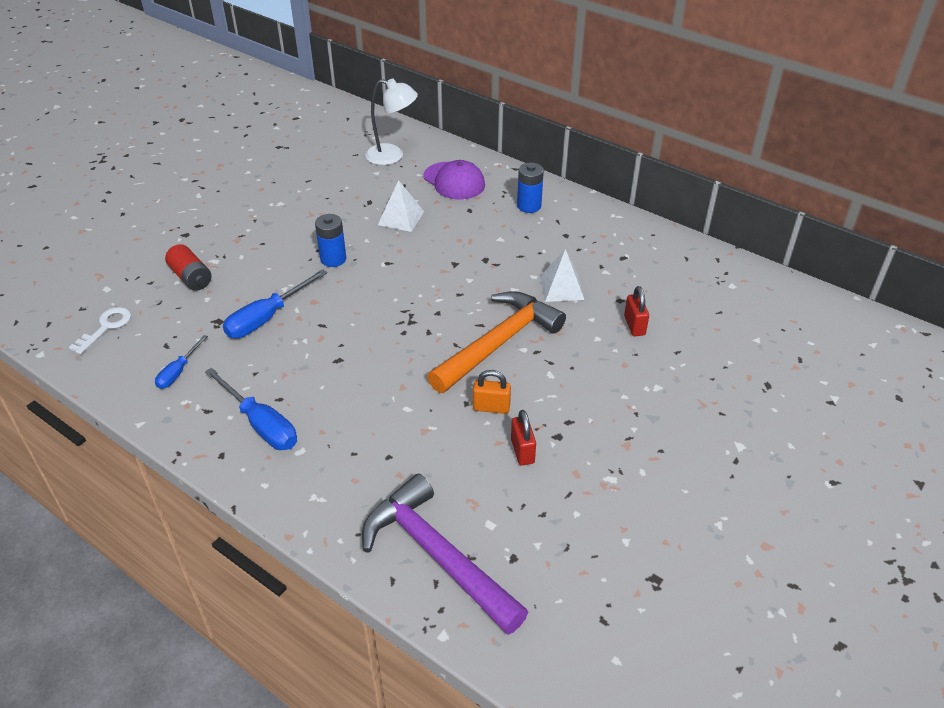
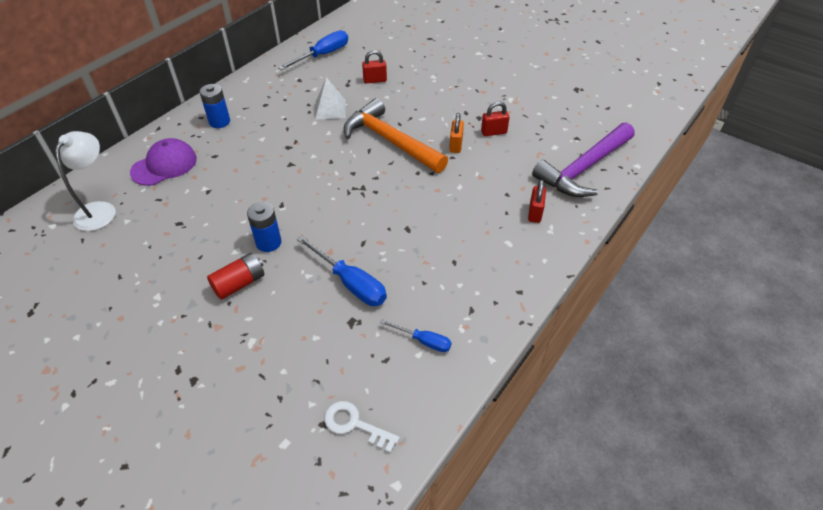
camera: 90 degrees left, 5 degrees up
(191, 277) = (278, 358): red battery -> red battery (239, 283)
(261, 424) = (484, 270): blue screwdriver -> blue screwdriver (323, 55)
(348, 483) = (535, 213): none -> red padlock
(401, 218) = (214, 199): white pyramid -> none

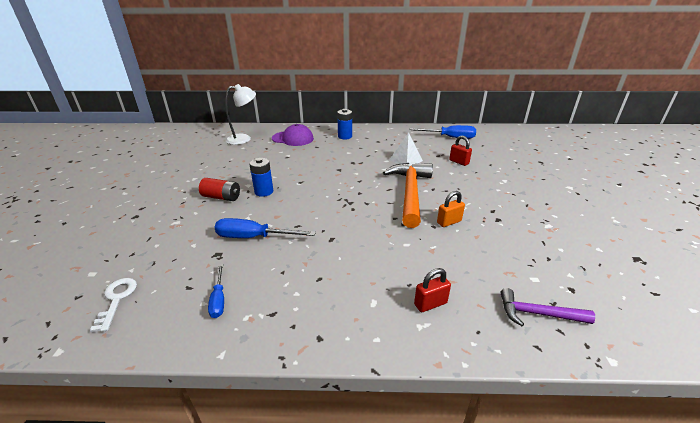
camera: 55 degrees right, 15 degrees down
(350, 283) = (254, 237): blue screwdriver -> blue screwdriver turned 90 degrees clockwise
(493, 132) = (493, 234): red padlock -> none
(584, 168) = (537, 314): purple hammer -> purple hammer, size x0.54

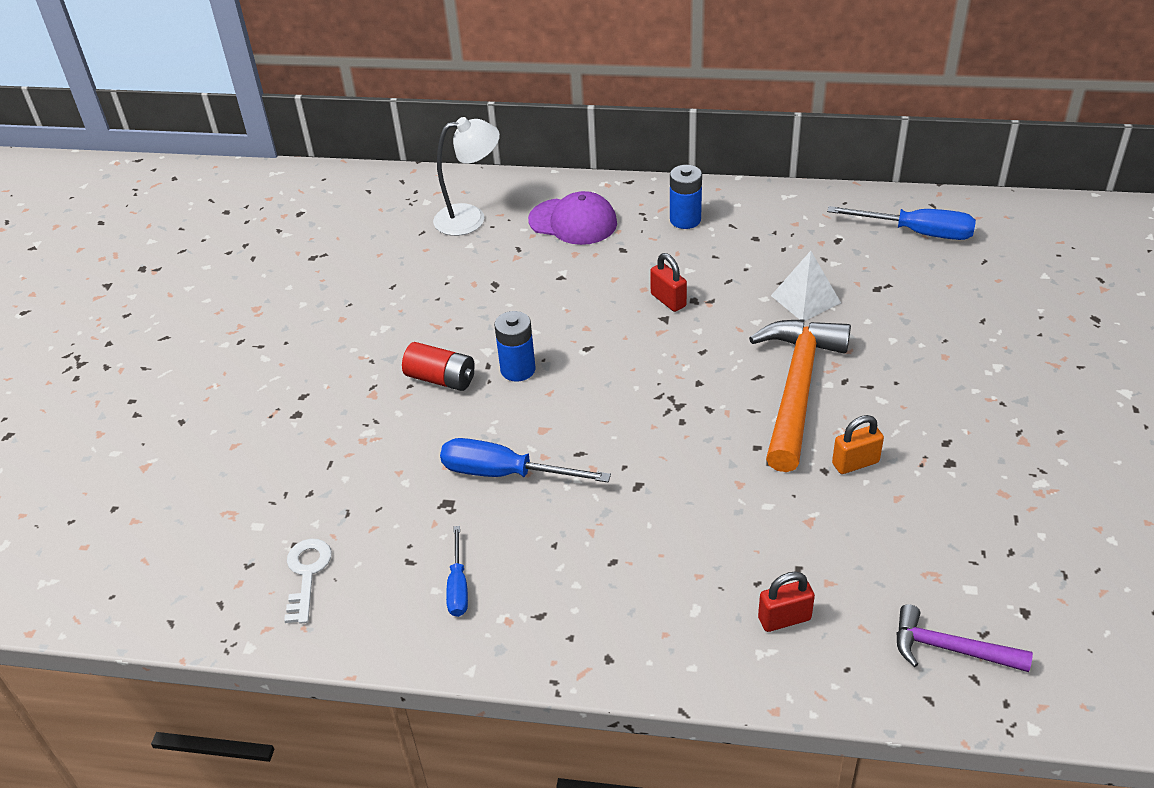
camera: 10 degrees right, 10 degrees up
(459, 162) = (917, 310): red padlock -> red padlock (668, 300)

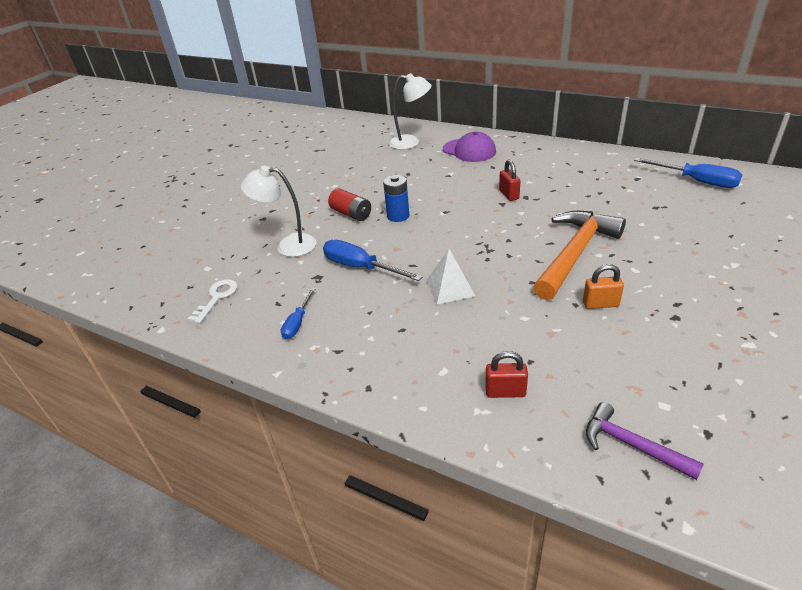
camera: 20 degrees right, 5 degrees down
(369, 458) = (288, 245): none -> white lamp
(685, 220) = (538, 157): blue battery -> none
(805, 299) = (601, 206): white pyramid -> white pyramid (450, 288)

